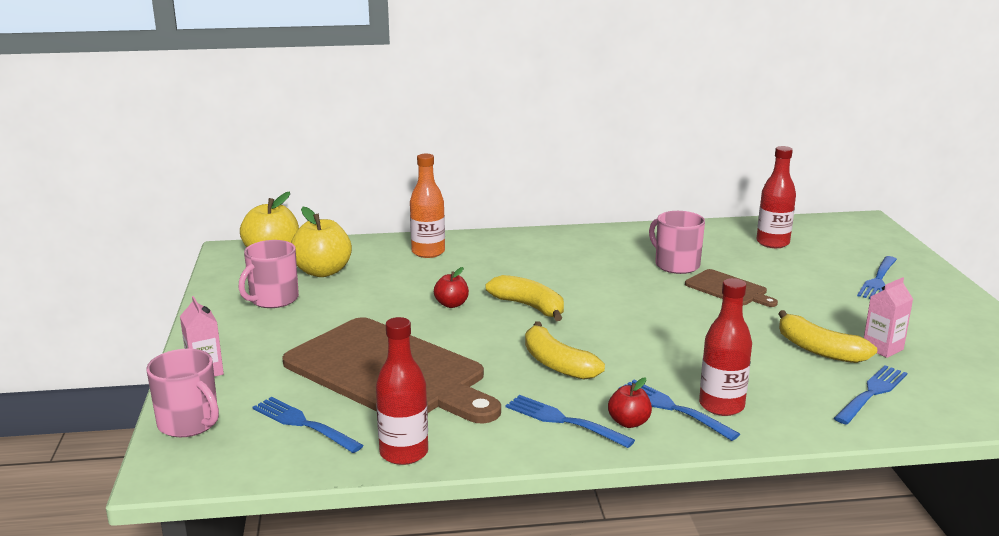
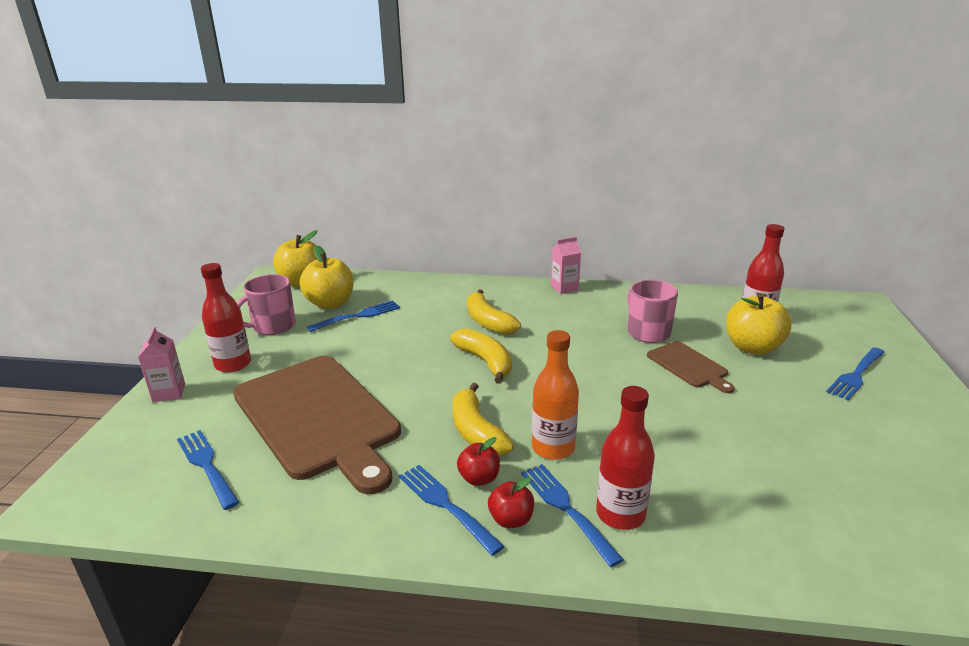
camera: 15 degrees right, 5 degrees up
(189, 423) = (116, 448): pink mug -> none
(404, 453) = (271, 518): red bottle -> red bottle (233, 364)
(428, 252) = (428, 294): orange bottle -> orange bottle (553, 448)
(451, 304) = (417, 350): red apple -> red apple (479, 478)
(779, 268) = (752, 348): none -> yellow apple
(819, 350) = (759, 455): yellow banana -> yellow banana (488, 322)
(872, 393) = (802, 526): blue fork -> blue fork (358, 316)
(882, 348) = (834, 464): pink carton -> pink carton (564, 288)

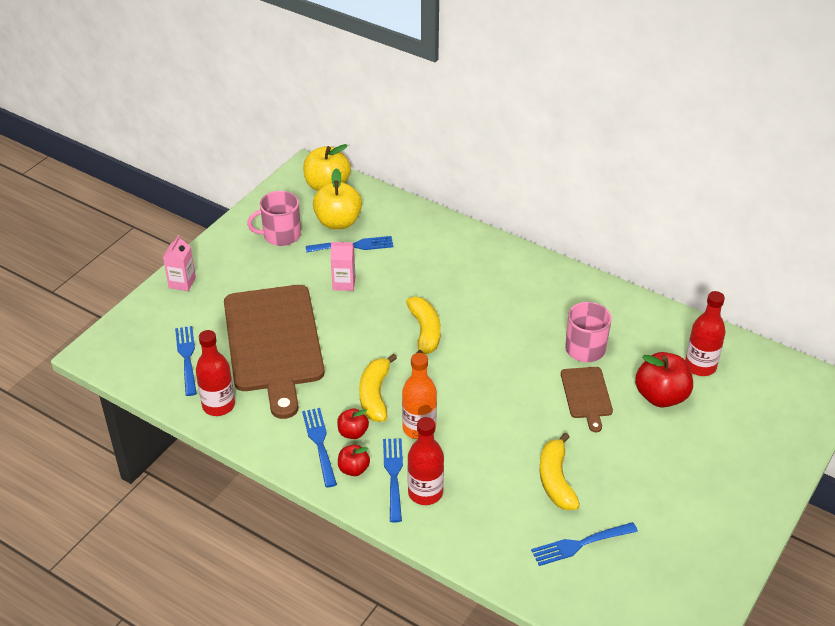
camera: 25 degrees right, 15 degrees up
(233, 364) = (235, 268): red bottle -> red bottle (218, 405)
(488, 322) = (456, 289): yellow banana -> yellow banana (556, 480)
(564, 288) = (555, 269): pink carton -> pink carton (344, 283)
(752, 348) = (661, 396): yellow apple -> red apple
(856, 375) = (721, 454): blue fork -> blue fork (580, 544)

